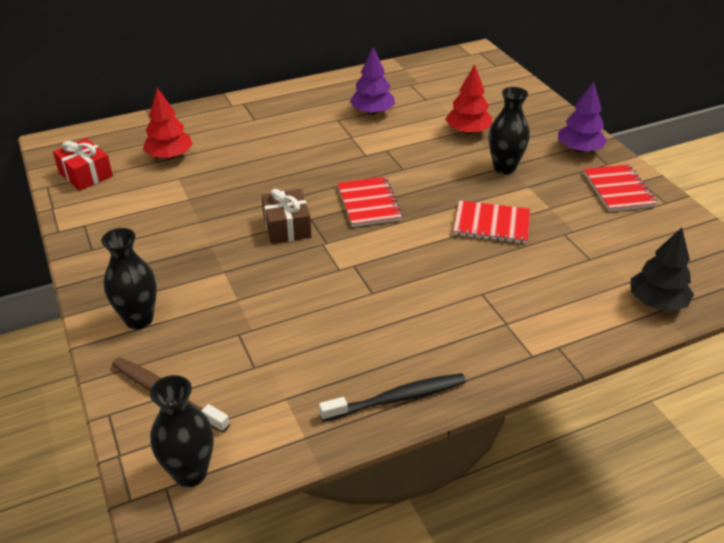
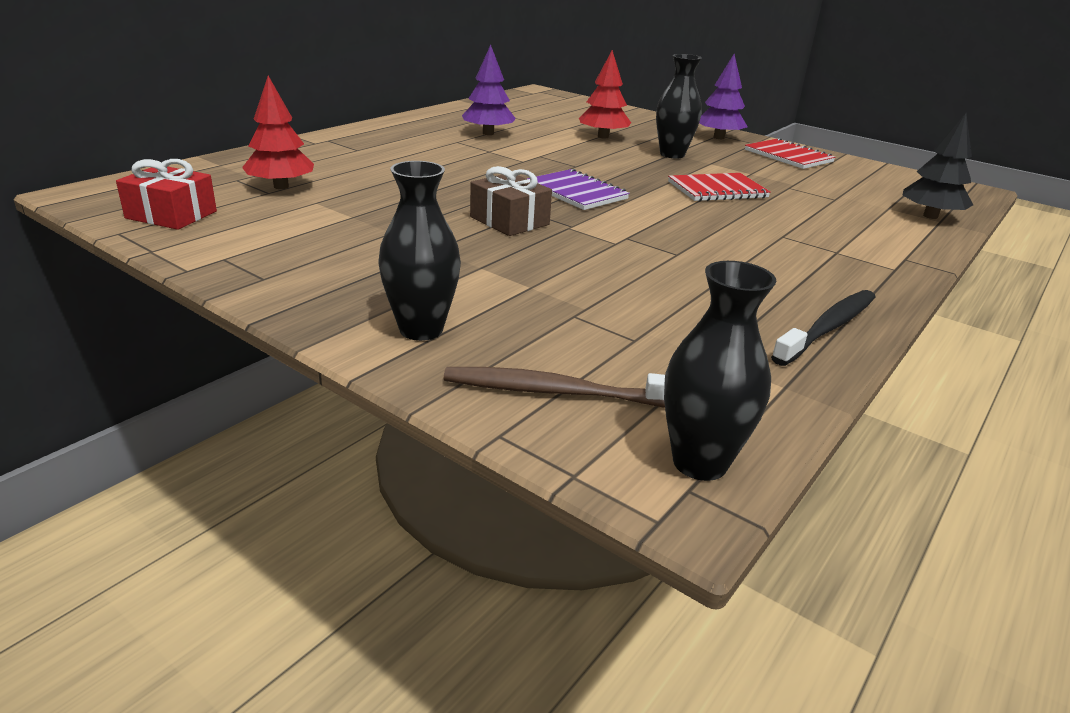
camera: 30 degrees left, 10 degrees down
(369, 203) = (576, 192): red notebook -> purple notebook

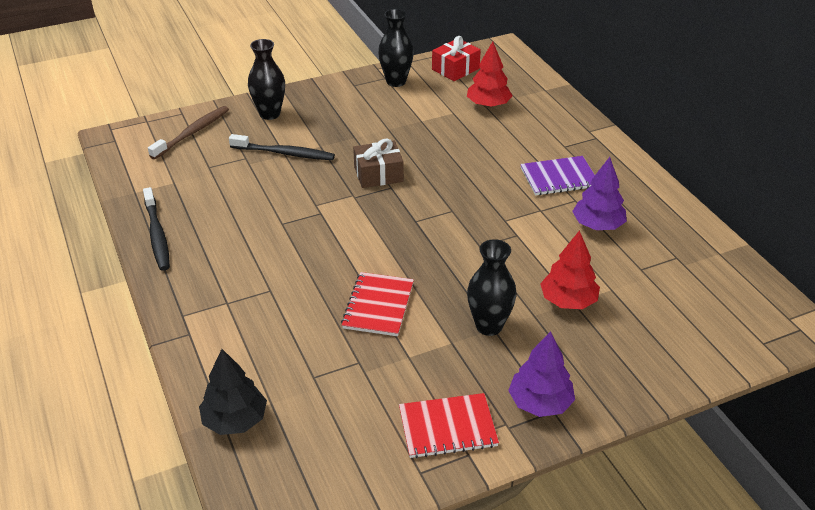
camera: 120 degrees right, 10 degrees up
(528, 288) = (284, 153): none -> black toothbrush
(576, 192) = (415, 222): purple notebook -> purple notebook (559, 177)
(699, 463) = (122, 148): black vase -> black vase (396, 81)

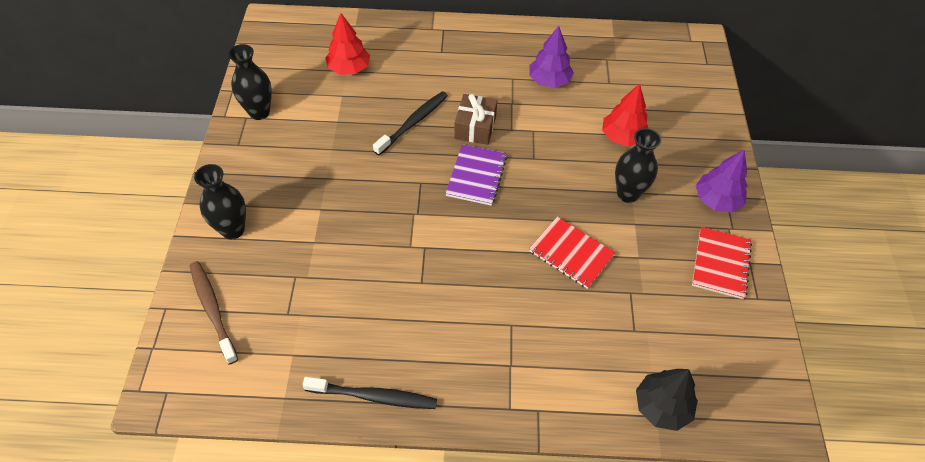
camera: 65 degrees left, 15 degrees up
(284, 153) = (311, 242): black toothbrush -> black toothbrush (413, 123)
(378, 174) = (396, 183): brown gift -> brown gift (475, 127)
(455, 69) = (275, 64): red gift -> none
(559, 177) = (479, 74): purple notebook -> purple notebook (476, 176)

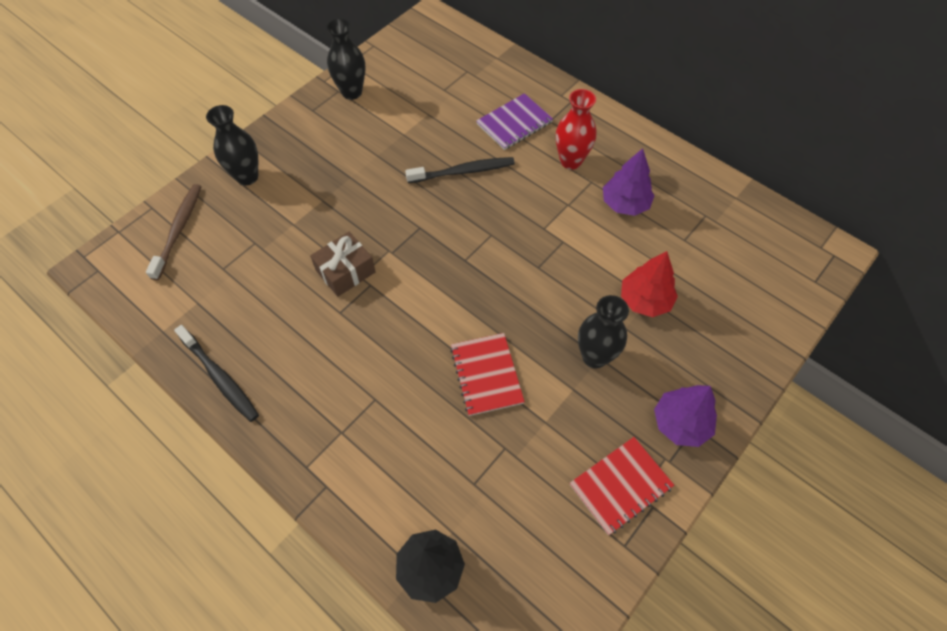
camera: 40 degrees right, 5 degrees up
(349, 68) = (455, 93): red tree -> none
(475, 127) = (513, 207): brown gift -> brown gift (345, 271)
(476, 176) = (471, 251): purple notebook -> purple notebook (514, 123)
(484, 72) = (571, 161): none -> red vase

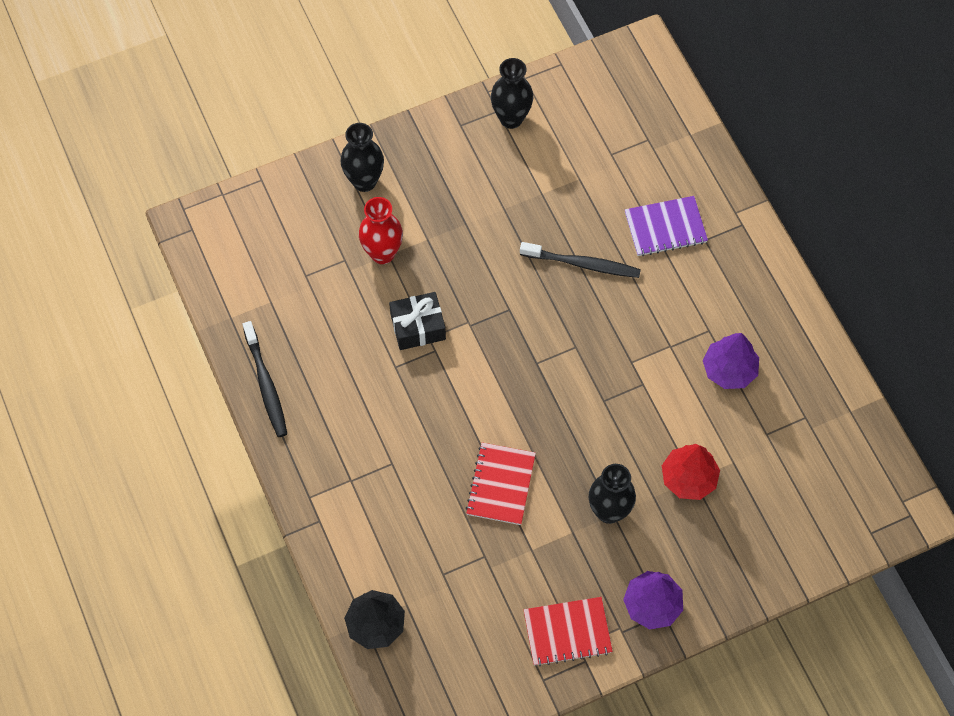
camera: 25 degrees right, 5 degrees up
(178, 230) = (278, 216): brown toothbrush -> none
(345, 271) = (418, 327): brown gift -> black gift
(571, 161) = (700, 297): red vase -> red vase (382, 253)

